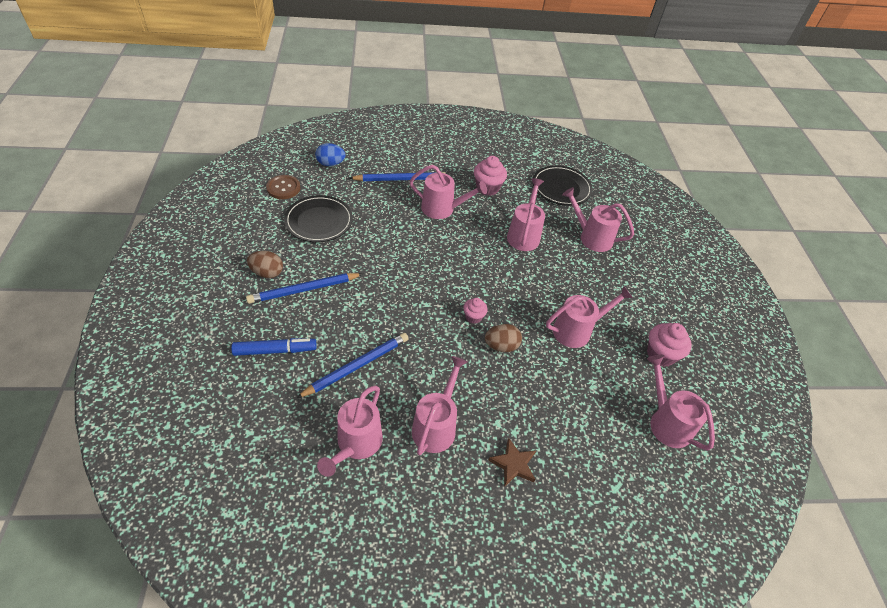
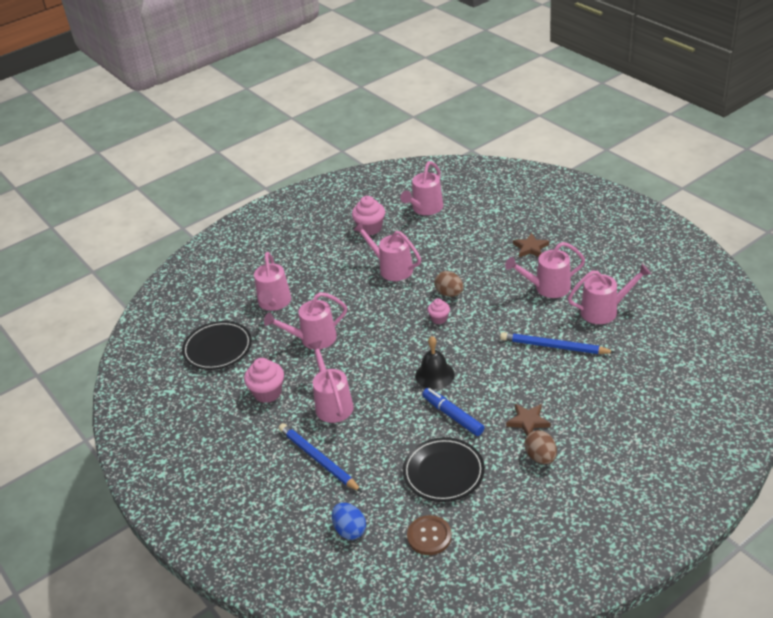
camera: 115 degrees left, 10 degrees down
(275, 350) = (597, 394): blue marker -> blue marker (452, 416)
(304, 290) = (528, 421): blue pencil -> brown star
(411, 273) = (434, 375): none -> black bell

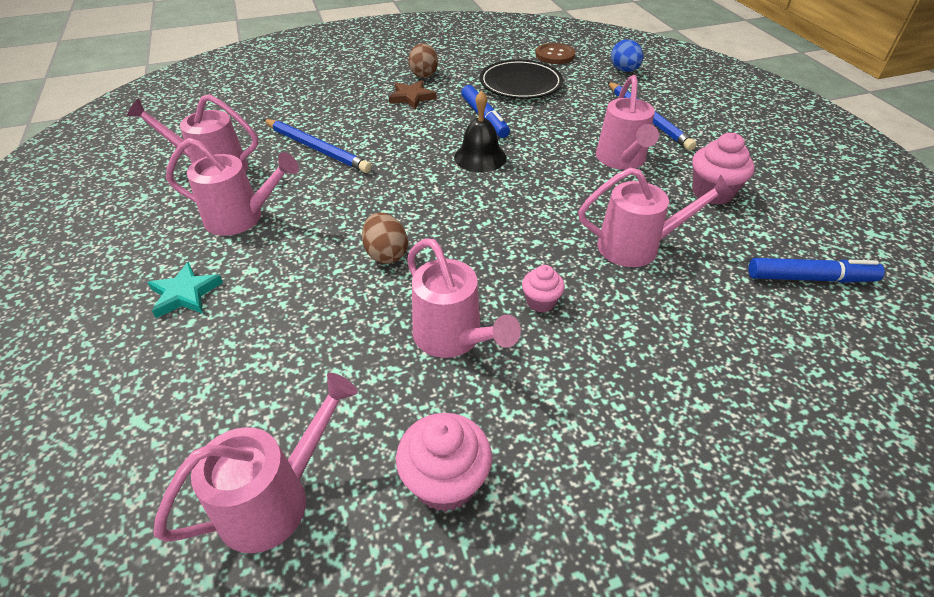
camera: 165 degrees left, 5 degrees up
(217, 348) = (810, 278): black plate -> blue marker
(274, 303) = (708, 336): pink watering can -> none
(439, 319) = (429, 220): pink cupcake -> pink cupcake (541, 302)
(530, 248) = (185, 294): brown star -> turquoise star

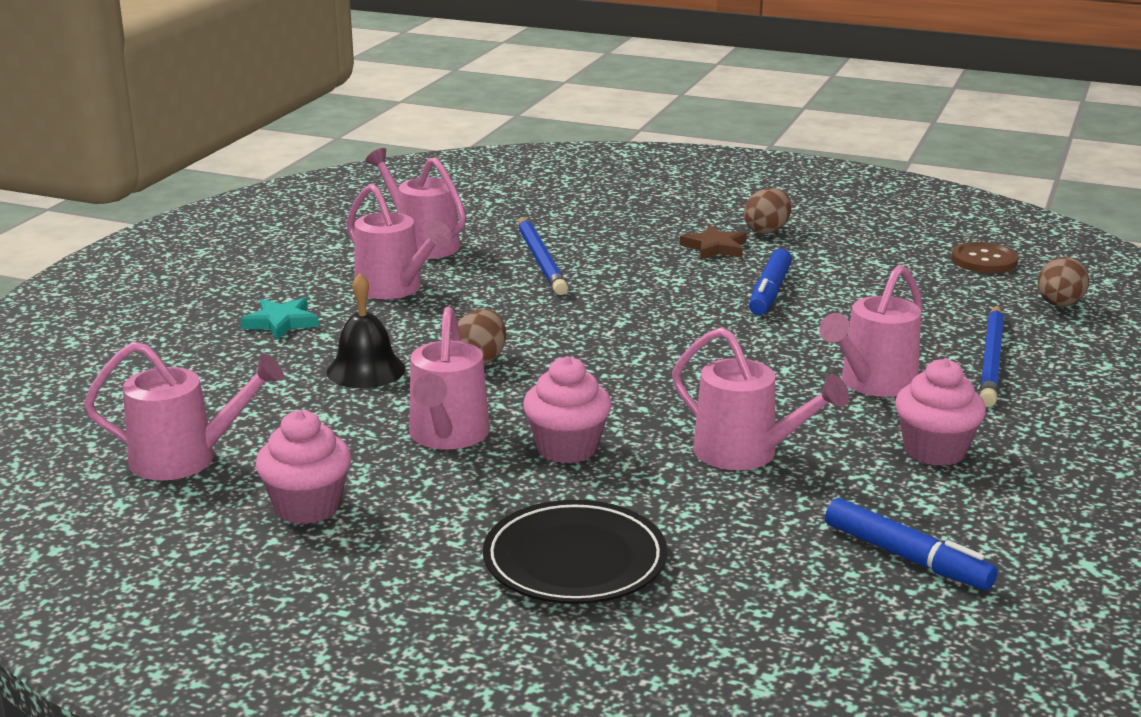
camera: 40 degrees right, 20 degrees down
(480, 157) = (702, 323): black bell -> black bell (366, 370)
(520, 84) = (877, 275): black plate -> black plate (575, 560)
(541, 302) = (567, 448): pink cupcake -> pink cupcake, size x1.67
(624, 70) = (1059, 305): blue egg -> brown egg

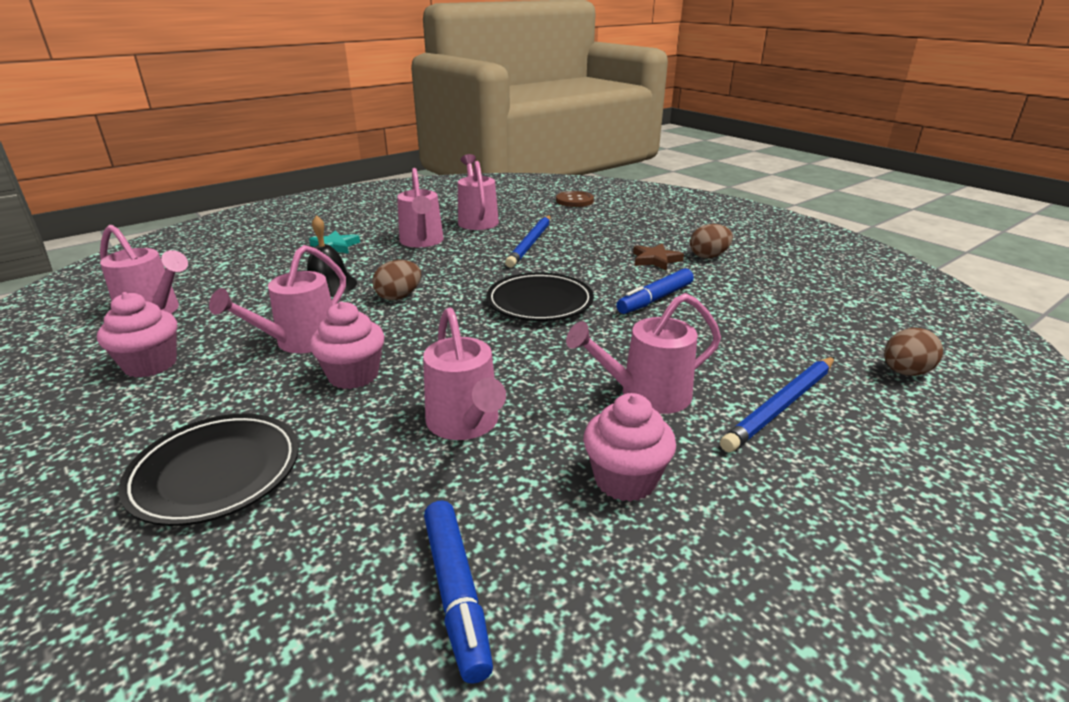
camera: 30 degrees right, 5 degrees up
(652, 325) = (540, 302): none -> black plate
(984, 260) = (867, 316): brown button -> brown button (574, 200)

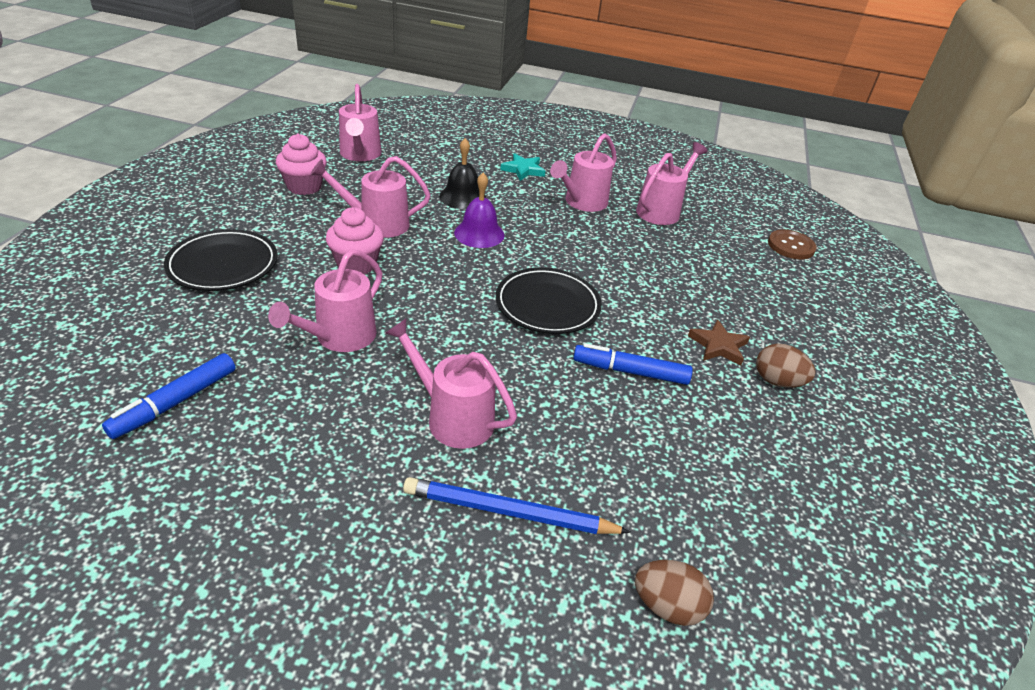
camera: 50 degrees right, 10 degrees up
(399, 297) = (479, 234): brown egg -> purple bell
(530, 243) = (654, 257): blue pencil -> none
(625, 480) = (329, 441): pink cupcake -> none

